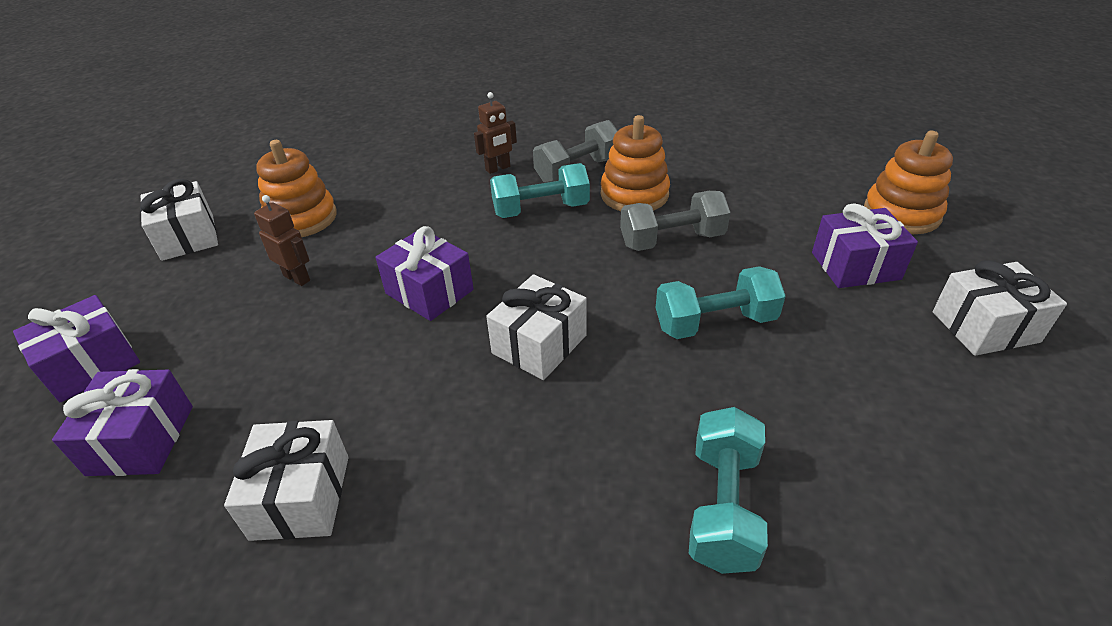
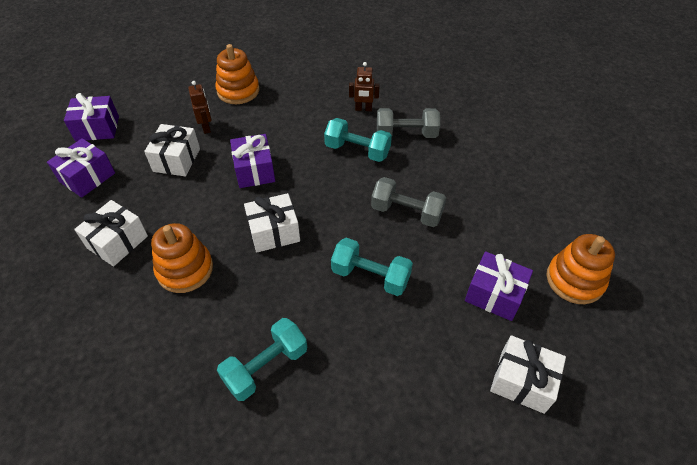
camera: 35 degrees right, 10 degrees up
(188, 237) = (182, 76): white gift -> white gift (176, 160)
(634, 194) = (420, 169): orange stacking toy -> orange stacking toy (185, 269)

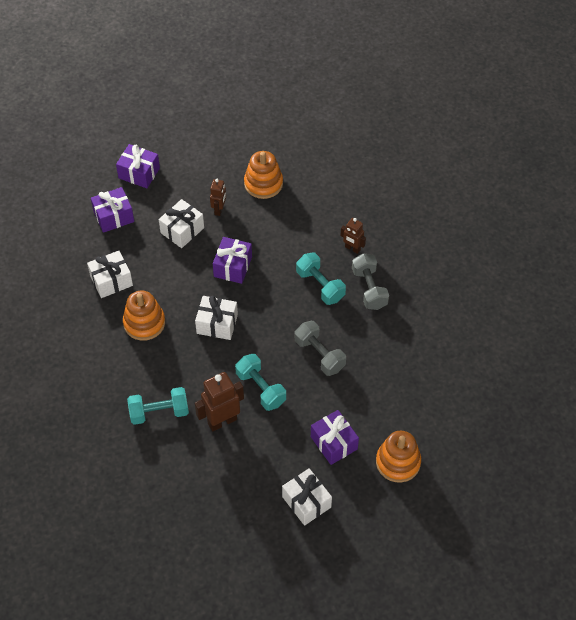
camera: 30 degrees right, 5 degrees up
(352, 336) = (222, 421): none -> brown robot
(406, 134) = (369, 289): grey dumbbell -> grey dumbbell turned 45 degrees clockwise

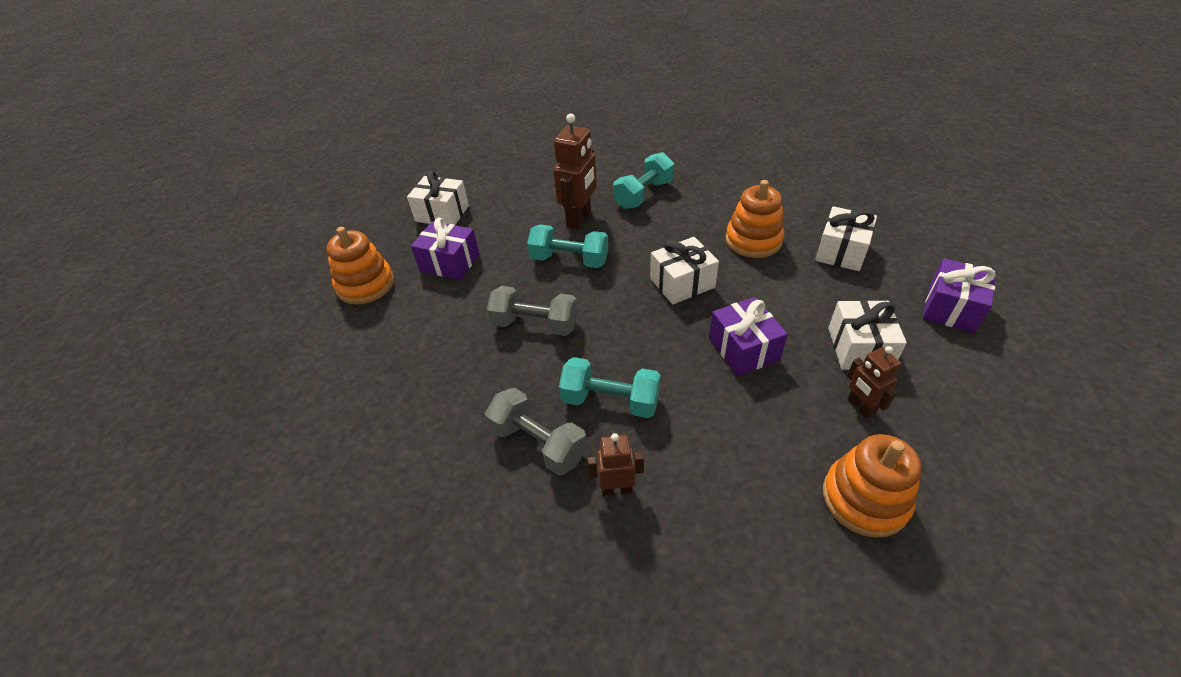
camera: 145 degrees right, 10 degrees down
(139, 173) = (1025, 380): purple gift -> none

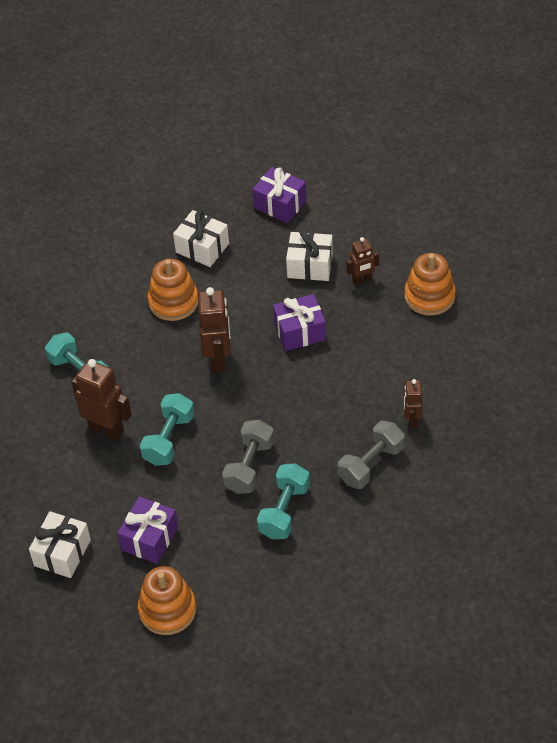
camera: 85 degrees left, 5 degrees up
(610, 401) = (338, 418): turquoise dumbbell -> turquoise dumbbell (284, 511)
(682, 283) = (218, 359): white gift -> brown robot

